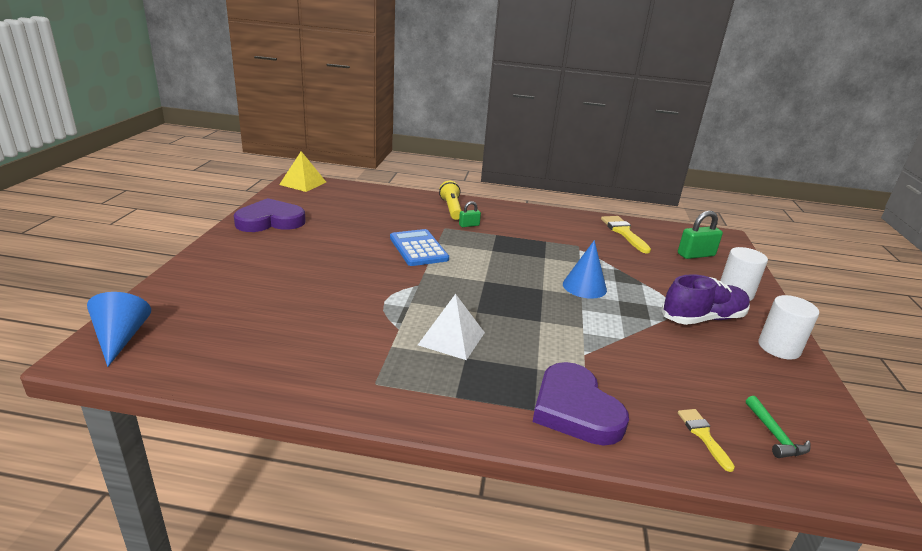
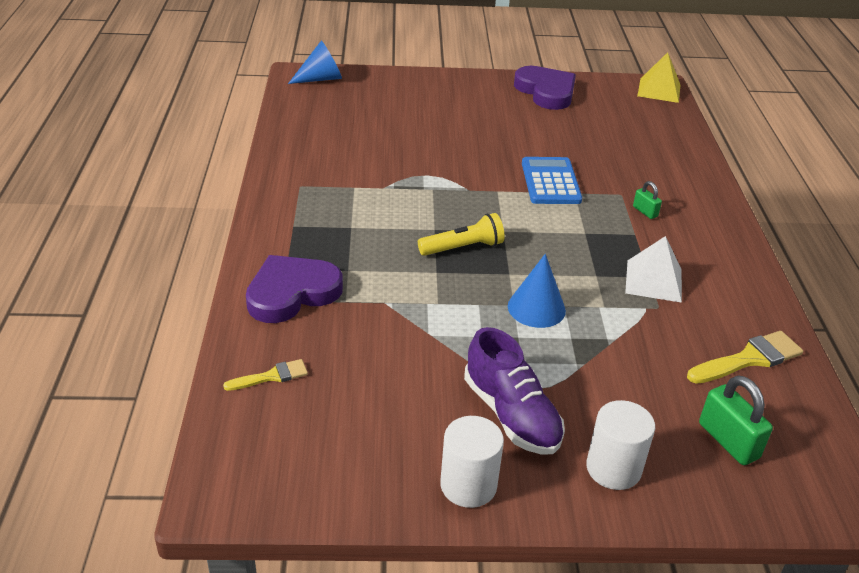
camera: 80 degrees right, 10 degrees up
(418, 248) = (550, 182): blue calculator -> blue calculator turned 60 degrees counterclockwise
(451, 209) = (685, 195): yellow flashlight -> yellow flashlight (463, 248)
(451, 338) = (379, 217): white pyramid -> white pyramid (653, 281)
(774, 435) = (282, 434): green hammer -> none

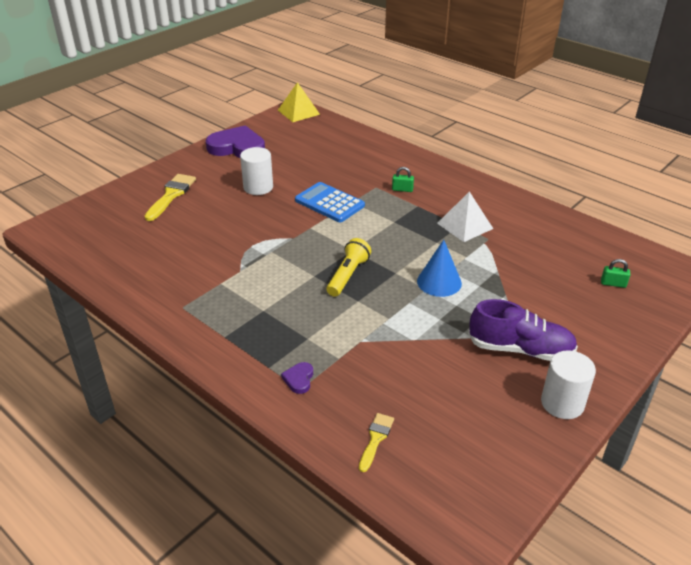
camera: 45 degrees left, 0 degrees up
(292, 293) = (299, 379): purple heart -> purple heart, size x0.42
(321, 79) = (66, 223): blue cone -> none
(613, 468) = (598, 337): white cylinder -> white cylinder (258, 187)
(728, 441) = (613, 284): green padlock -> green padlock, size x0.56
(749, 359) = (560, 236): yellow brush -> yellow brush (171, 195)

